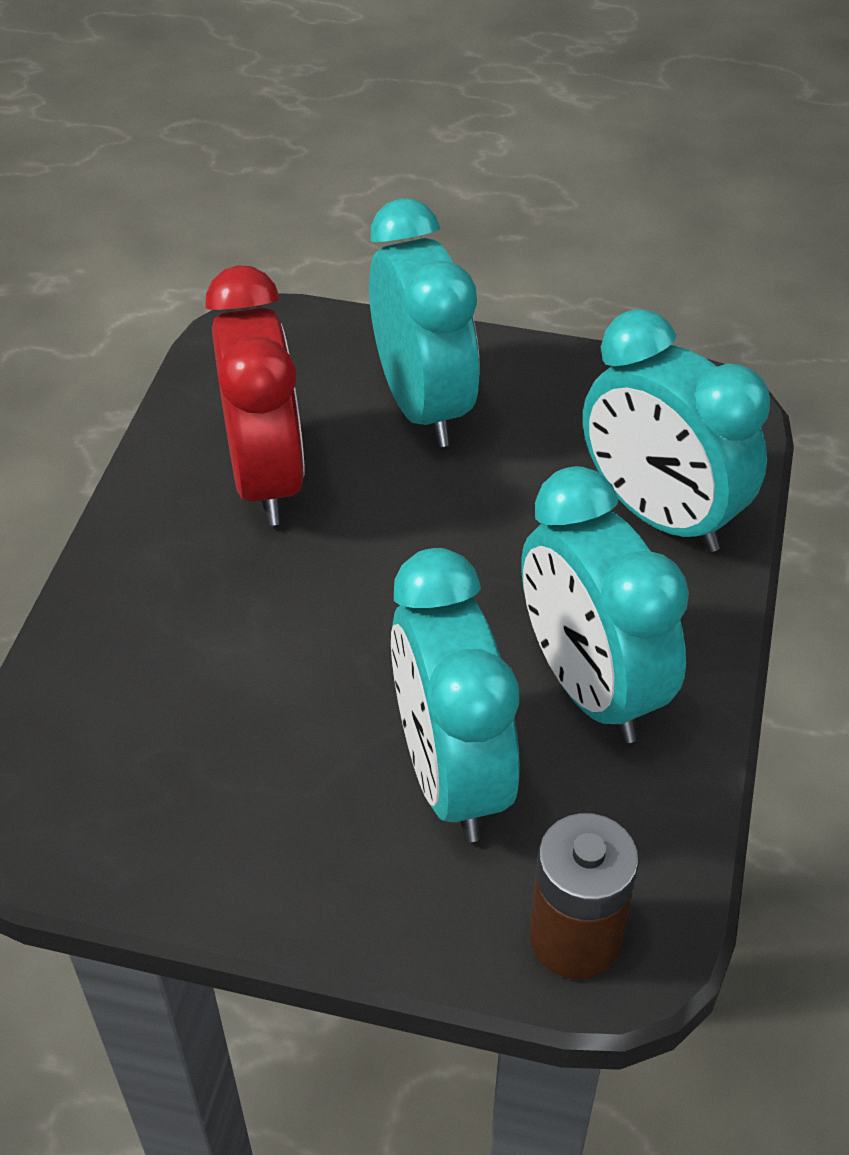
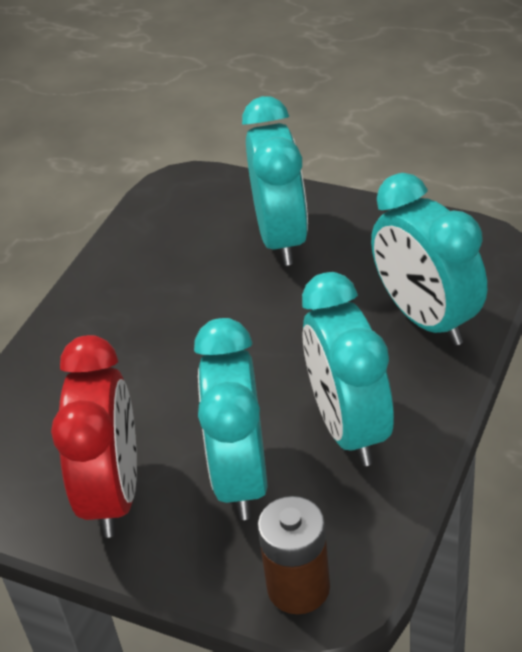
camera: 15 degrees right, 5 degrees down
(266, 478) = (166, 280): red clock -> red clock (113, 493)

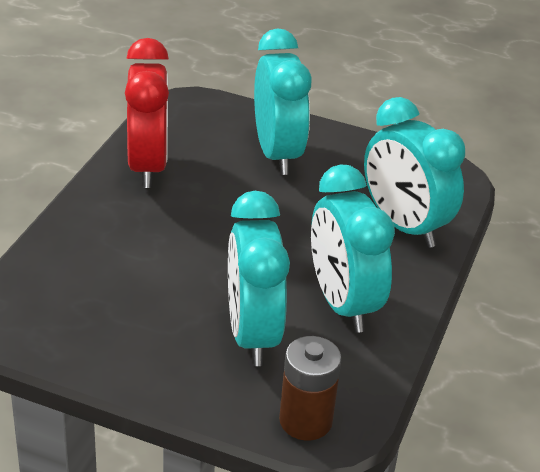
camera: 10 degrees left, 5 degrees down
(113, 493) = (141, 339): red clock -> red clock (148, 166)

